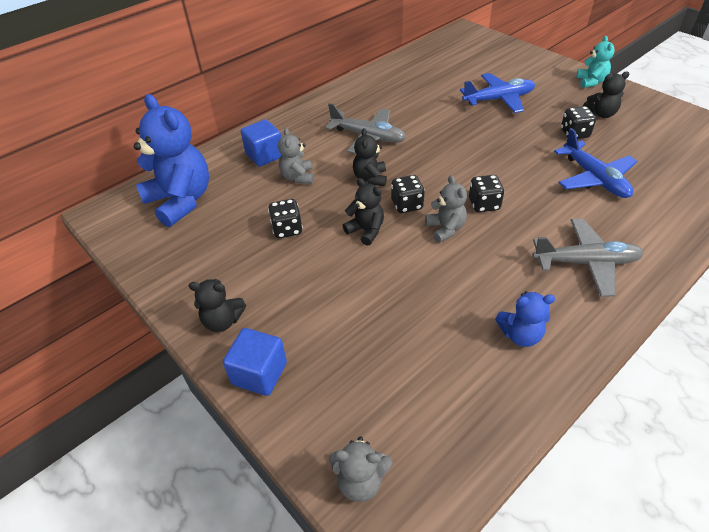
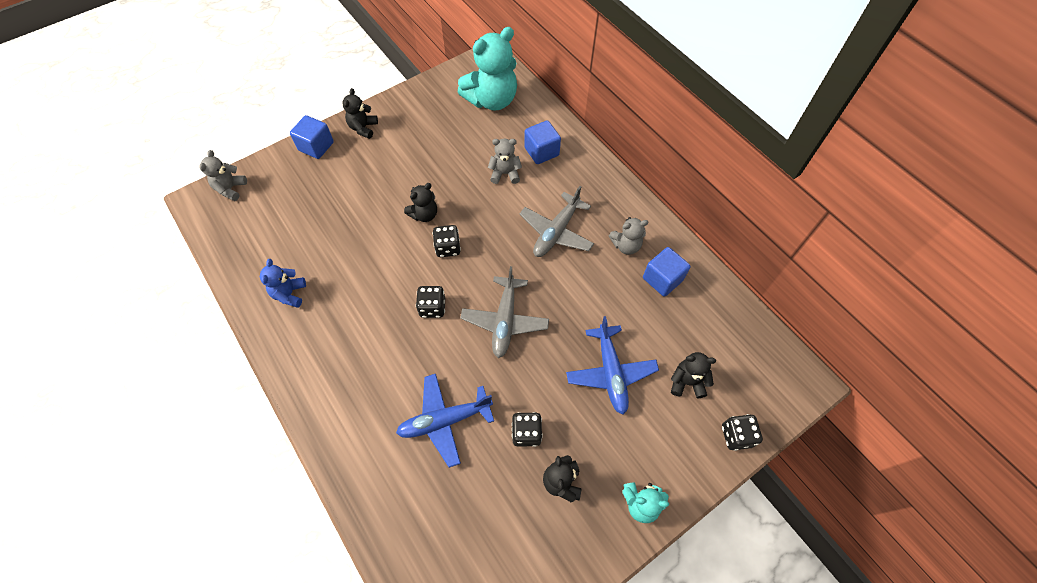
camera: 95 degrees right, 15 degrees up
(181, 201) = (492, 100): blue teddy bear -> turquoise teddy bear
(287, 229) = (440, 164): black dice -> black dice (736, 436)
(370, 178) = (491, 226): black teddy bear -> black teddy bear (687, 382)
(402, 82) = (662, 279): none -> blue cube
(445, 229) = (410, 270): grey teddy bear -> grey teddy bear (626, 245)
(586, 262) = (339, 366): grey plane -> grey plane (505, 321)

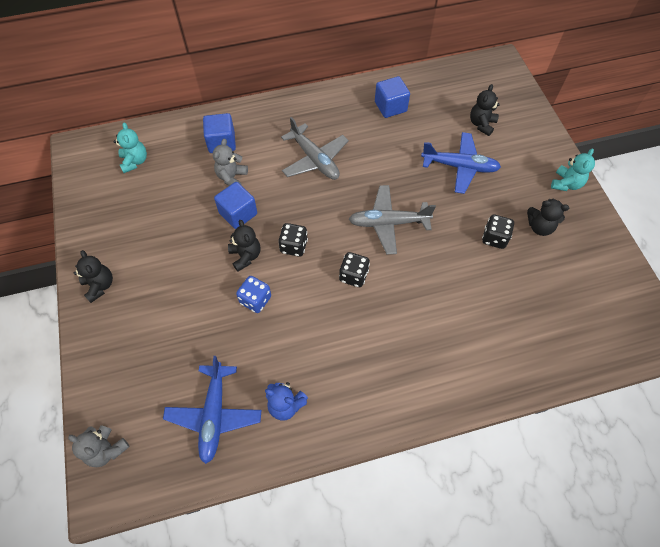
camera: 70 degrees left, 0 degrees up
(316, 146) = (97, 340): blue cube -> blue cube (238, 213)
(363, 128) = (100, 286): black teddy bear -> black teddy bear turned 150 degrees counterclockwise
(382, 237) = (255, 300): none -> blue dice
(444, 421) = (468, 295): blue plane -> blue plane (214, 415)
(492, 100) = (135, 161): turquoise teddy bear -> turquoise teddy bear, size x0.51
(505, 321) = (388, 223): grey plane -> grey plane turned 150 degrees clockwise
(626, 245) = (350, 118): grey teddy bear -> none
(736, 436) = (529, 113): black dice -> none

